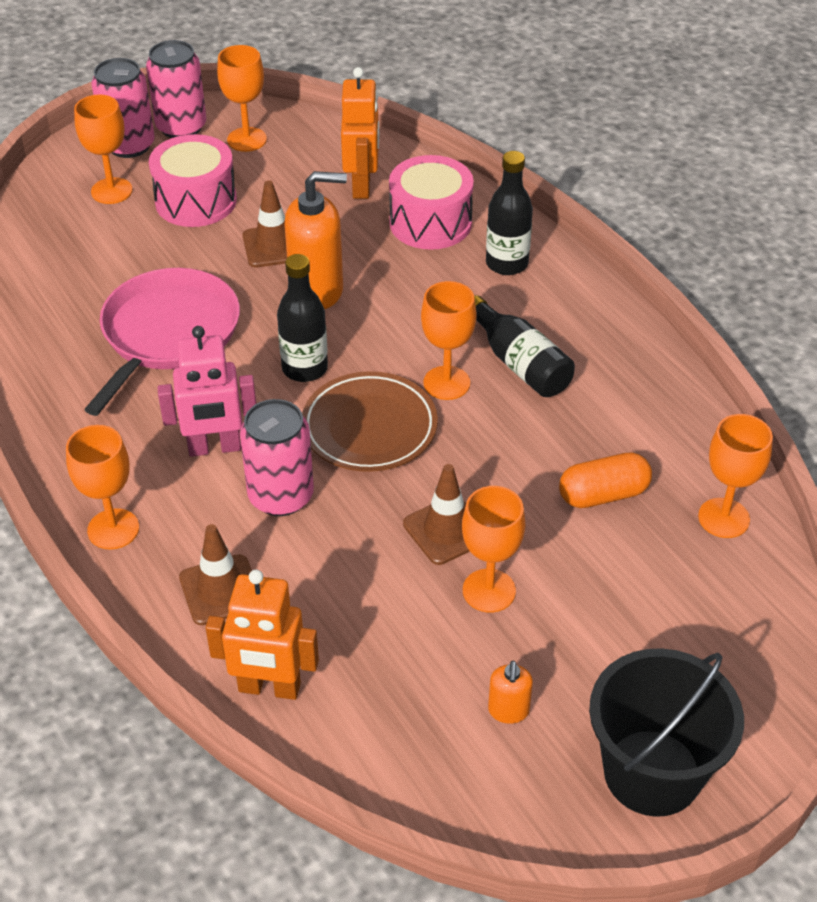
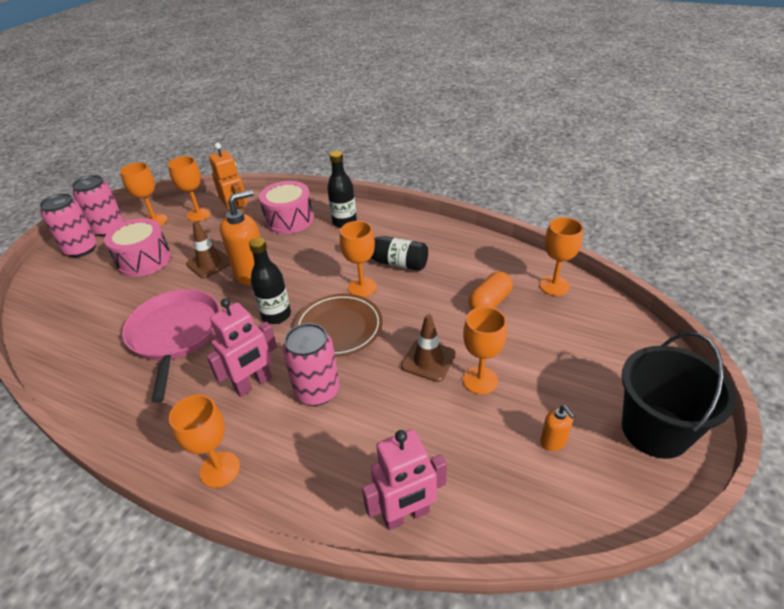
camera: 30 degrees left, 5 degrees down
(111, 191) = (85, 275): orange goblet -> orange goblet (199, 214)
(220, 590) = (324, 469): brown traffic cone -> none
(269, 688) = (406, 515): orange robot -> pink robot

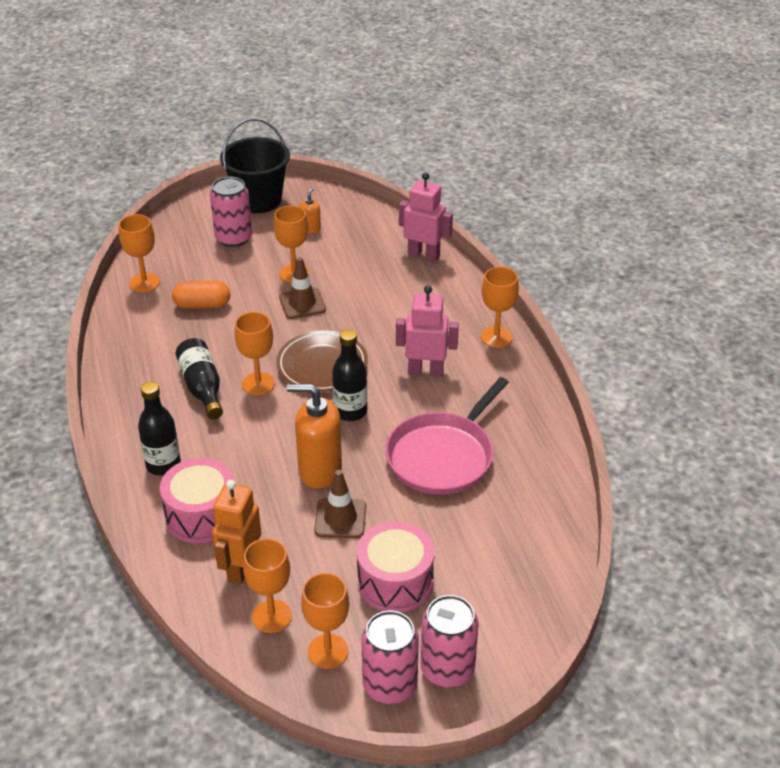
camera: 135 degrees left, 0 degrees up
(317, 391) = (391, 337): pink can -> pink can (233, 238)

